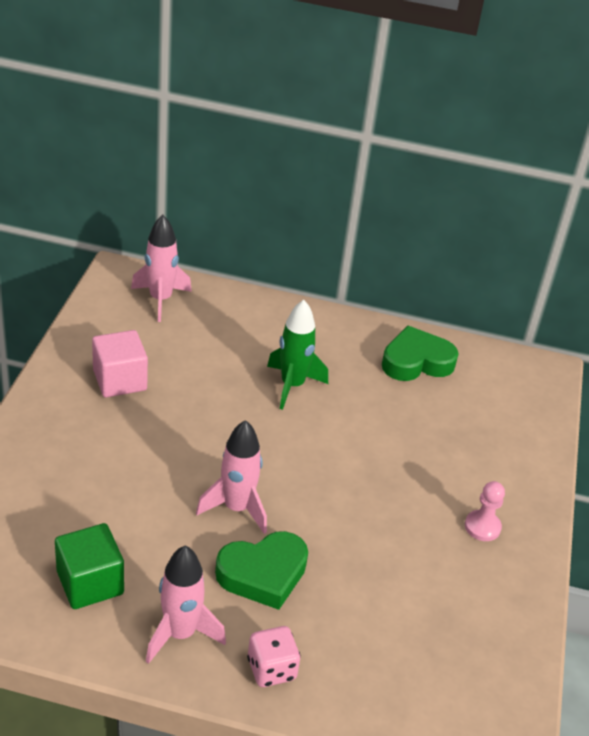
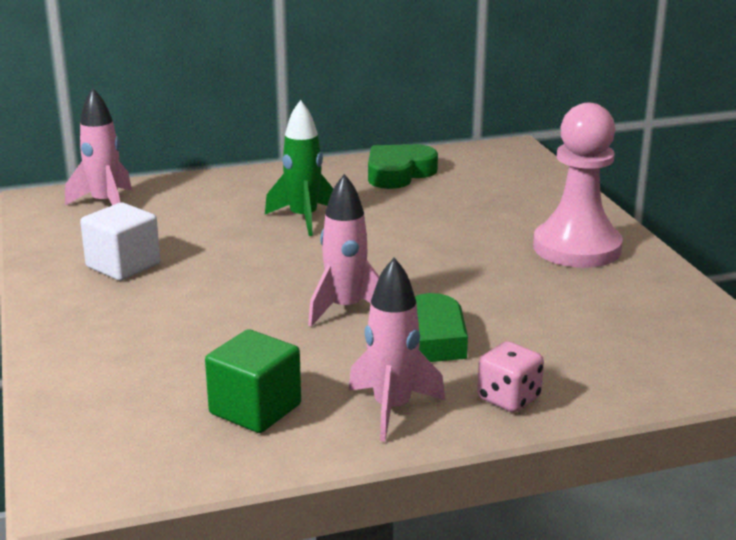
camera: 25 degrees left, 15 degrees down
(120, 380) = (123, 265): pink cube -> white cube
(482, 527) = (577, 248): pink pawn -> pink pawn, size x2.25

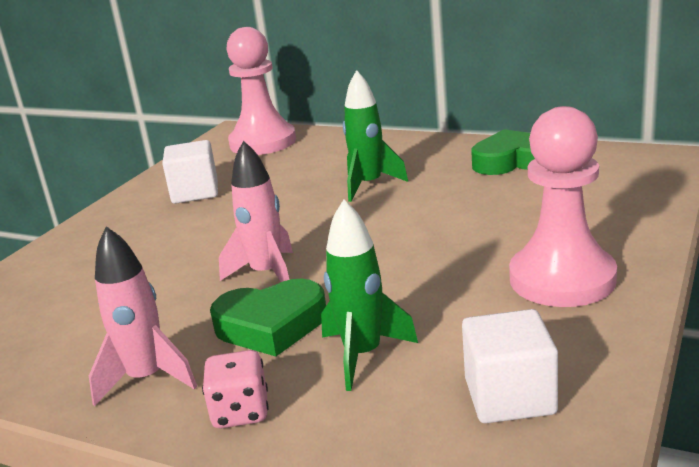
camera: 45 degrees right, 0 degrees up
(105, 204) = (263, 142): pink rocket -> pink pawn
(255, 409) = (73, 336): green cube -> none
(528, 335) = (363, 355): none -> green rocket
(660, 325) = (510, 396): none -> white cube

